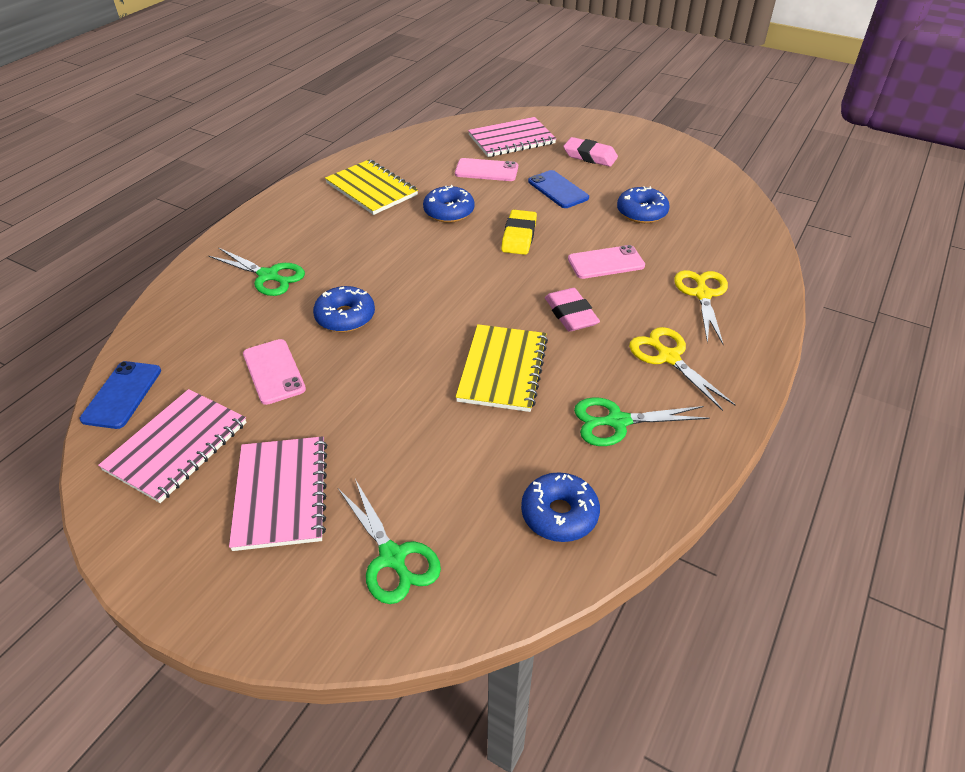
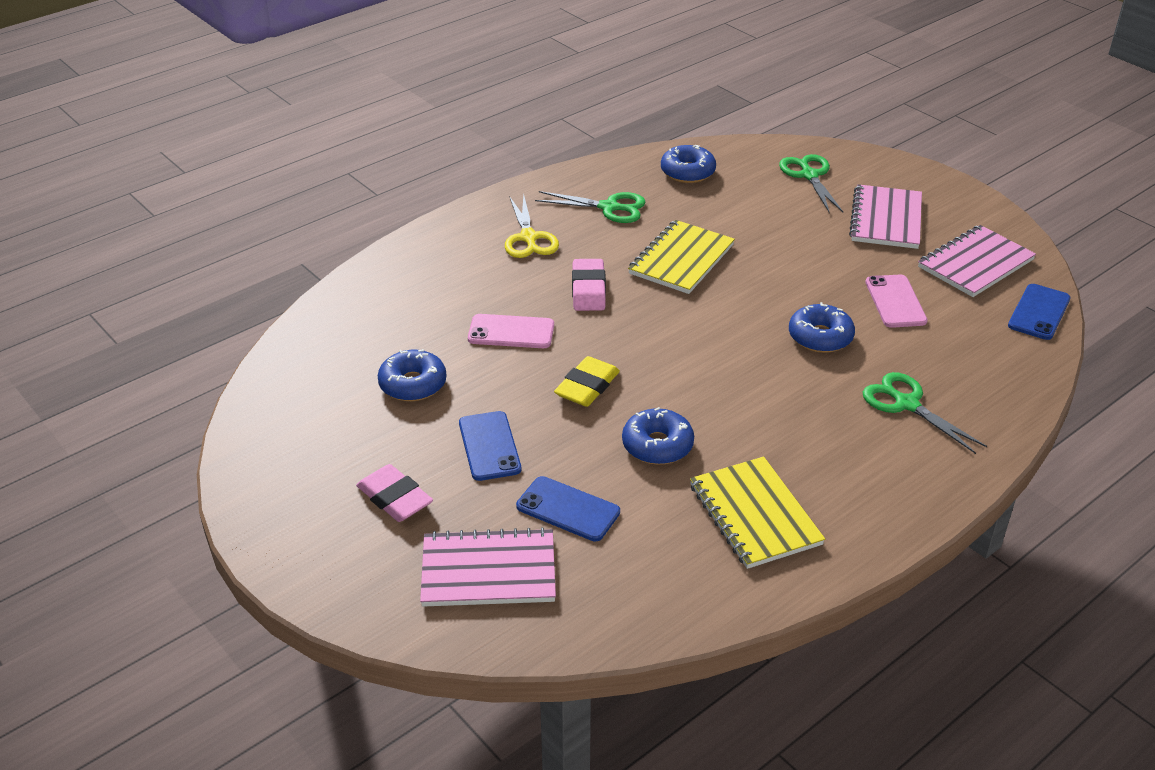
camera: 160 degrees left, 5 degrees down
(486, 170) = (568, 509): pink phone -> blue phone
(702, 294) = (444, 279): yellow scissors -> none

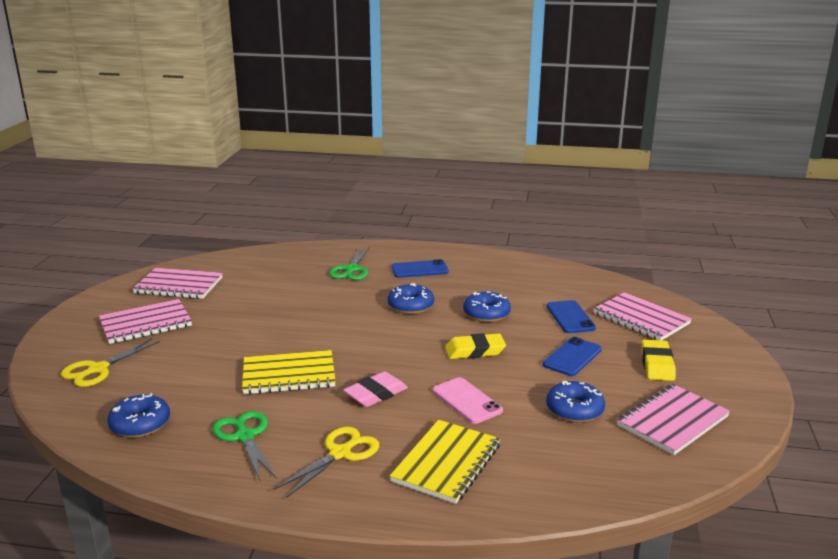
camera: 130 degrees left, 15 degrees down
(315, 430) = (672, 421): none -> pink notebook
(395, 498) = (657, 364): pink eraser -> yellow eraser
(754, 515) = (491, 277): yellow notebook -> yellow notebook (447, 463)
(809, 175) = (98, 369): green scissors -> yellow scissors
(820, 337) = (321, 304): blue donut -> blue donut (410, 306)
(895, 301) = (253, 295): pink phone -> none
(1039, 312) = (217, 261): blue phone -> blue phone (419, 269)

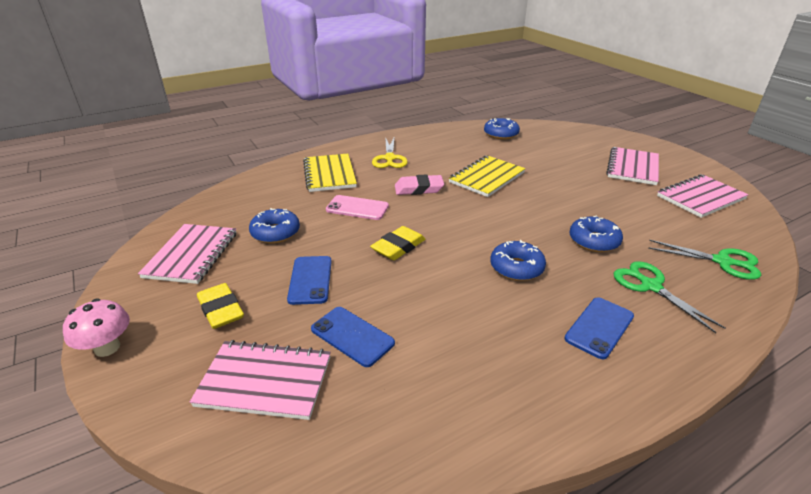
camera: 140 degrees right, 10 degrees up
(98, 369) = (580, 141): yellow scissors -> none
(245, 436) = (446, 147): green scissors -> green scissors (722, 262)
(376, 394) = (419, 189): pink eraser -> pink eraser turned 75 degrees clockwise
(486, 314) = (440, 294): blue donut -> blue donut (593, 241)
(752, 373) = (107, 347): none -> pink mushroom

